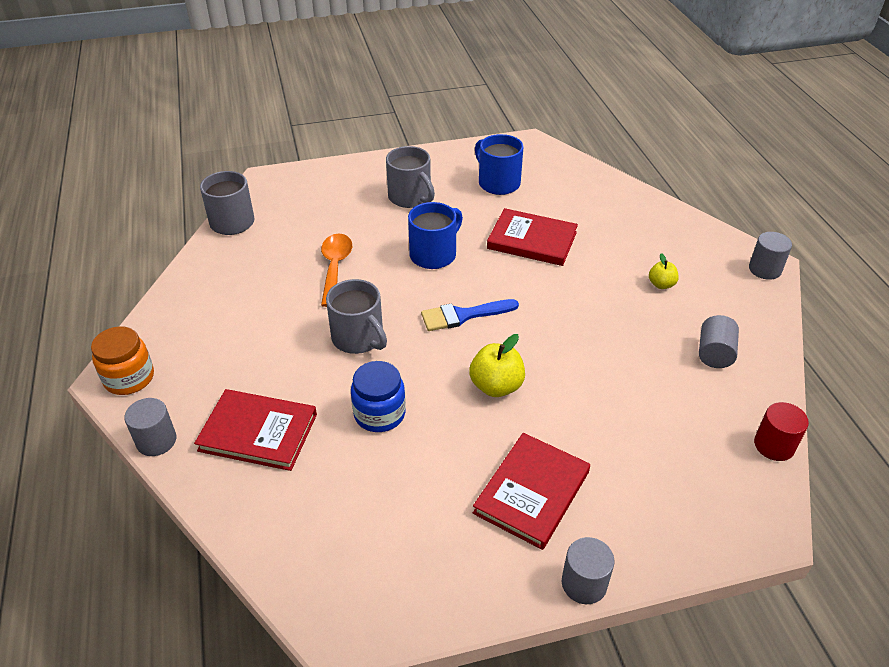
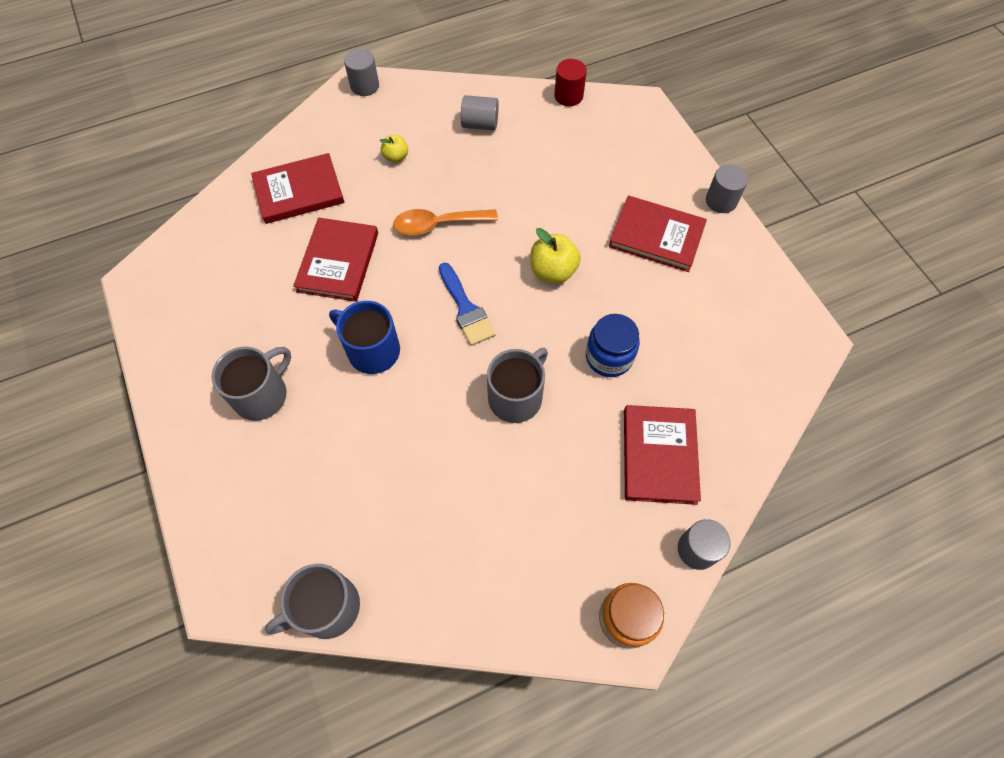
camera: 100 degrees left, 20 degrees up
(335, 267) = (407, 448): orange spoon -> orange spoon (438, 224)
(498, 183) = (228, 305): blue mug -> none
(616, 221) = (299, 191): none -> red book

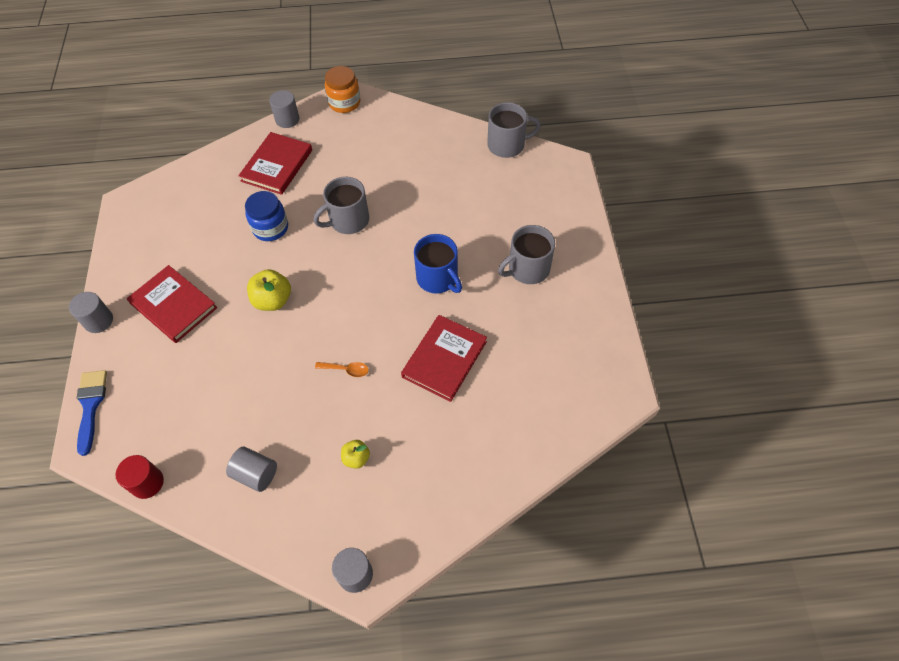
camera: 160 degrees left, 5 degrees down
(299, 191) = (462, 445): red book -> none
(438, 224) = (346, 370): orange spoon -> orange spoon, size x0.56
(466, 309) = (355, 289): blue brush -> blue brush (91, 406)

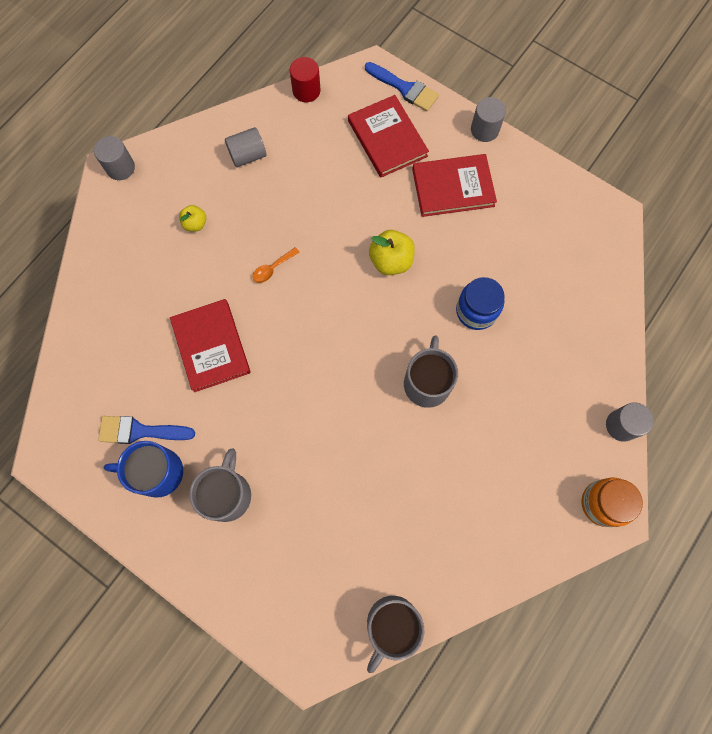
camera: 130 degrees right, 15 degrees up
(277, 165) = (557, 370): red book -> red book (387, 138)
(438, 278) = (291, 407): blue mug -> blue mug (157, 472)
(545, 351) = (140, 431): none -> blue brush

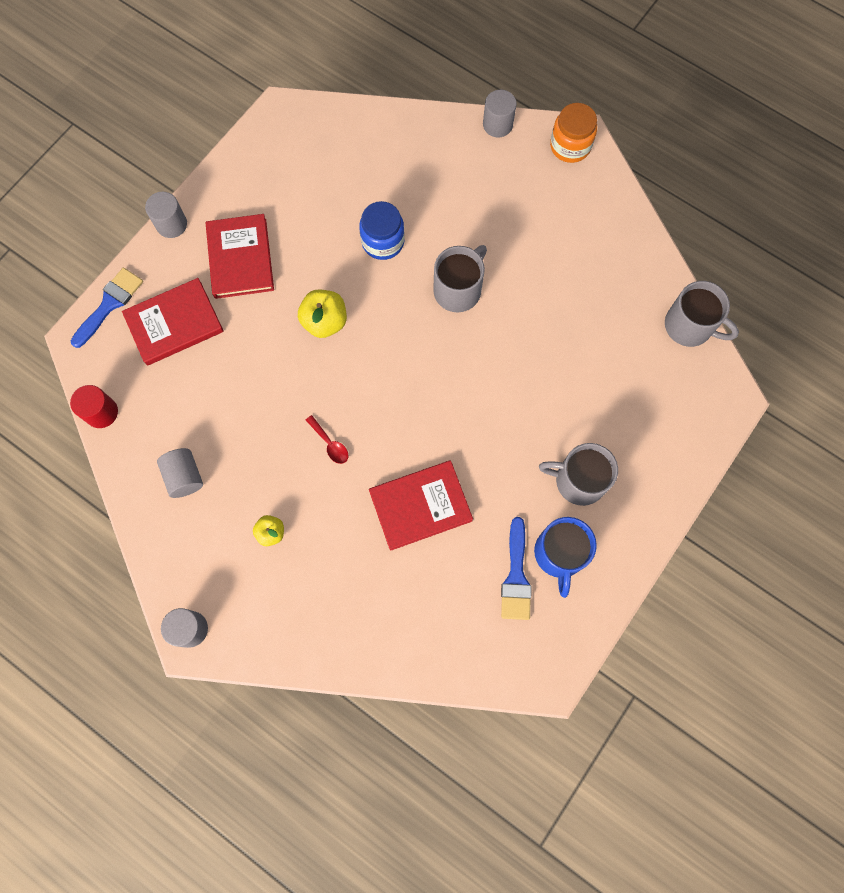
camera: 90 degrees left, 0 degrees up
(273, 268) = (330, 443): orange spoon -> red spoon
(427, 382) = (458, 289): grey mug -> grey mug turned 120 degrees clockwise

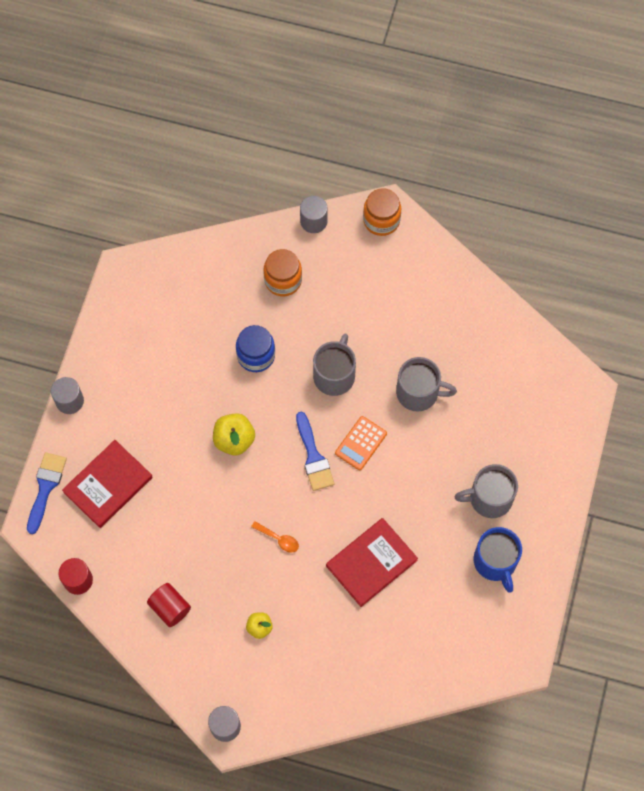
camera: 20 degrees left, 5 degrees down
(184, 477) = (170, 608): grey cylinder -> red cylinder
(240, 258) = (141, 410): red book -> none
(330, 443) = (278, 539): red spoon -> orange spoon
(442, 174) = (283, 280): none -> orange jar
(459, 371) = (361, 443): none -> orange calculator
(516, 576) = (468, 591): blue brush -> blue brush (313, 457)
(690, 326) = (533, 341): grey mug -> grey mug (419, 392)

